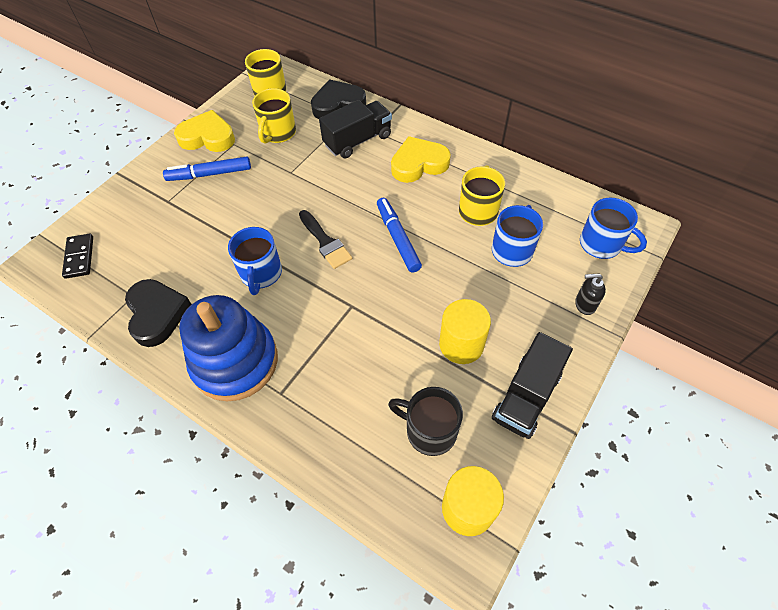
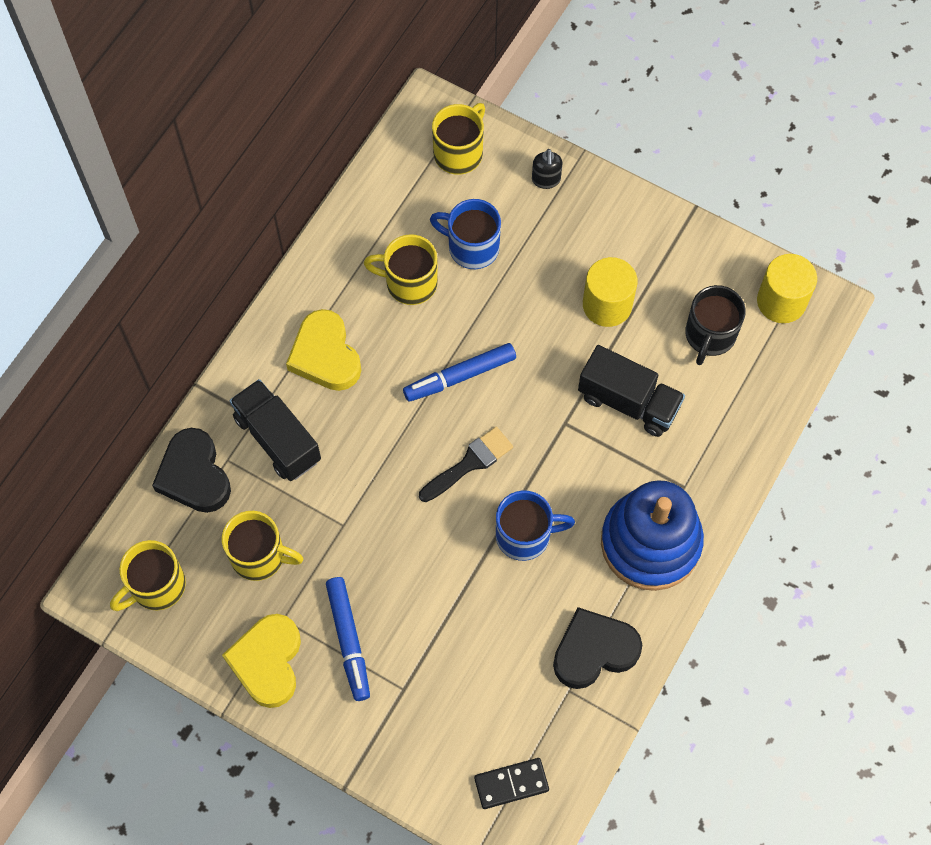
camera: 95 degrees left, 10 degrees up
(526, 396) = (662, 245): black truck -> black truck (628, 402)
(601, 244) = (459, 152): blue mug -> yellow mug

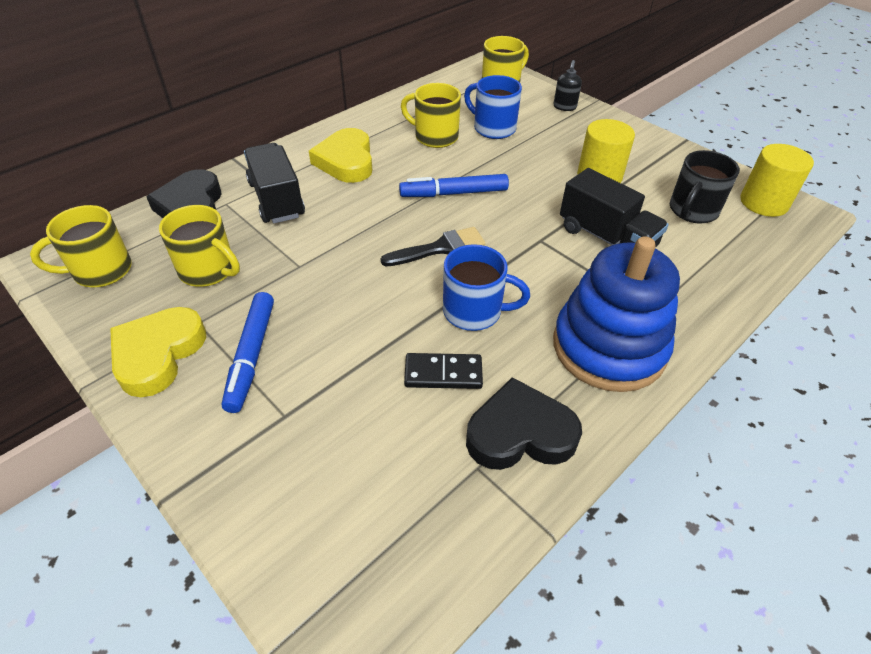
camera: 15 degrees right, 20 degrees down
(511, 784) = (366, 559): black domino -> black domino (443, 373)

